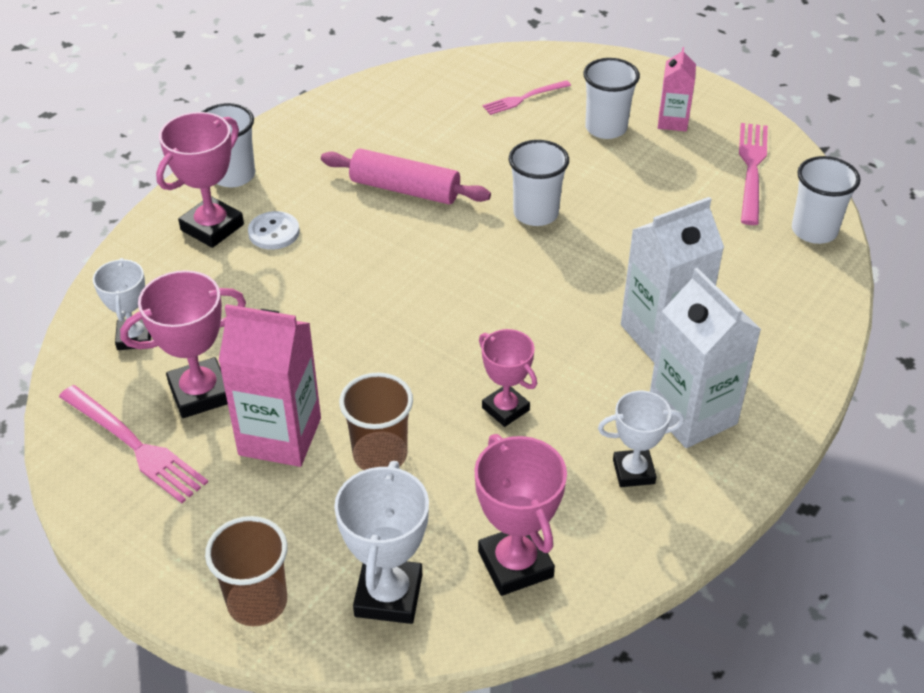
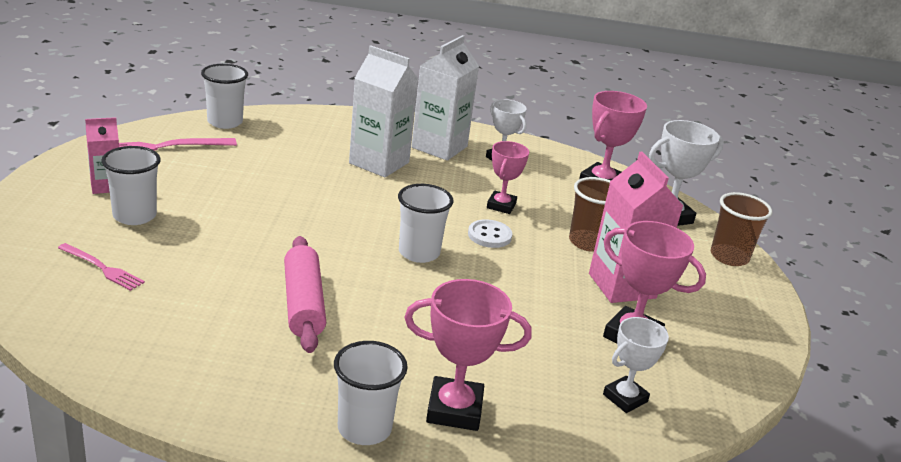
camera: 125 degrees left, 15 degrees down
(135, 446) = (707, 349): pink fork -> none
(274, 232) = (427, 364): white button -> white button (489, 235)
(535, 213) = (287, 229): white cup -> white cup (419, 253)

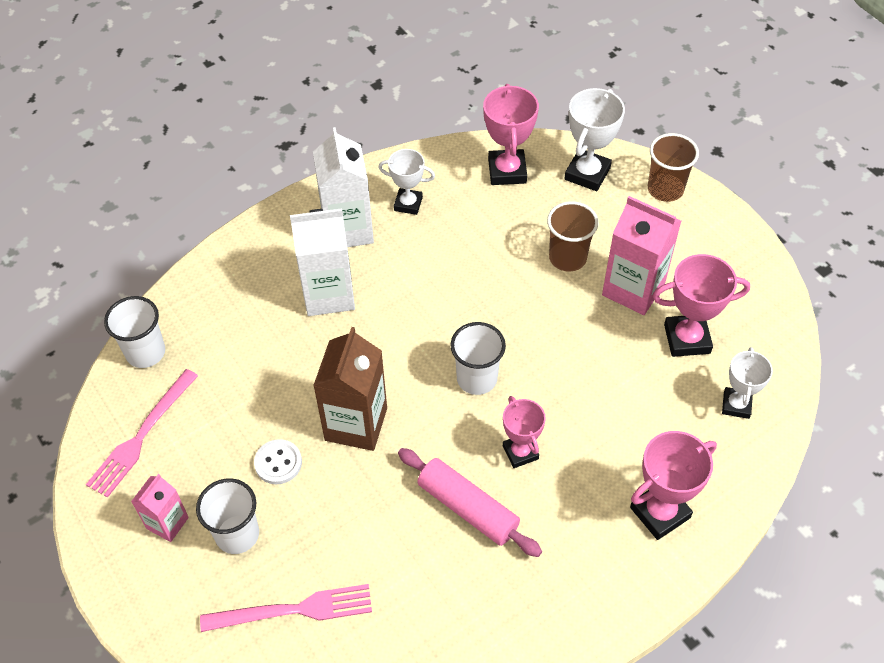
camera: 35 degrees left, 25 degrees up
(102, 268) = (294, 610): pink fork -> pink fork, size x1.58
(297, 220) = (356, 424): none -> brown carton
(364, 428) = (630, 581): white cup -> none
(489, 235) = (500, 312): white button -> white button (278, 463)
(501, 206) = (470, 267): pink trophy -> pink trophy (520, 452)

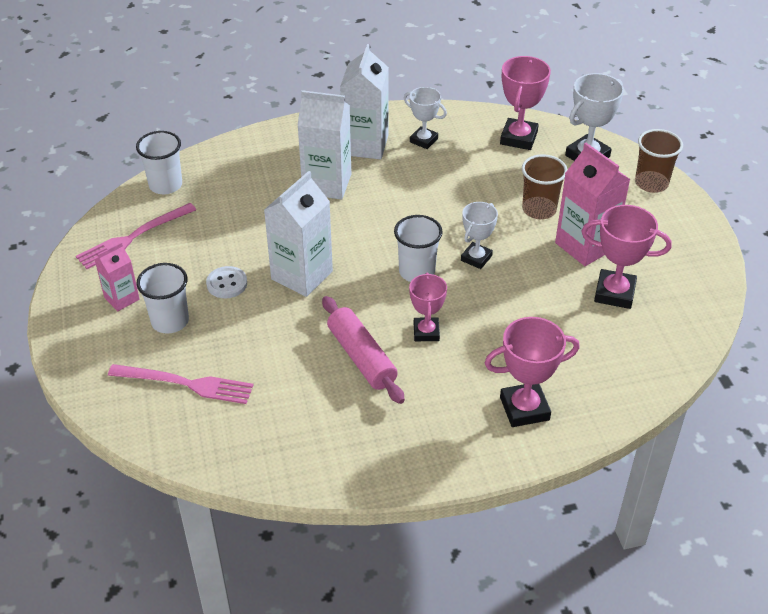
camera: 20 degrees right, 10 degrees down
(356, 424) = (302, 275): brown carton -> white carton
(736, 405) = (634, 352): white trophy -> white trophy (476, 258)

